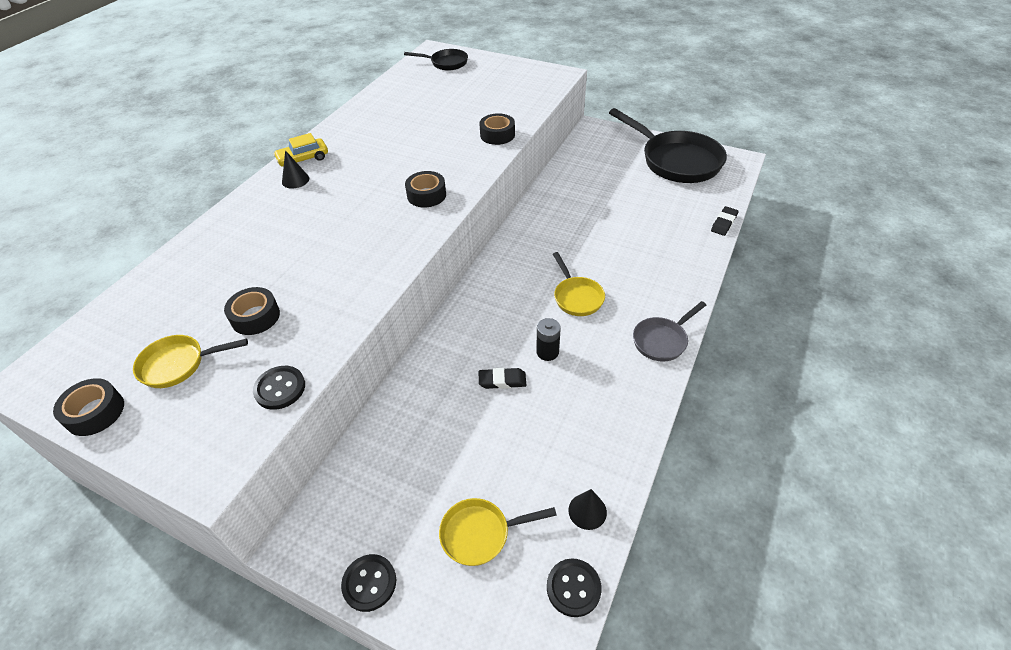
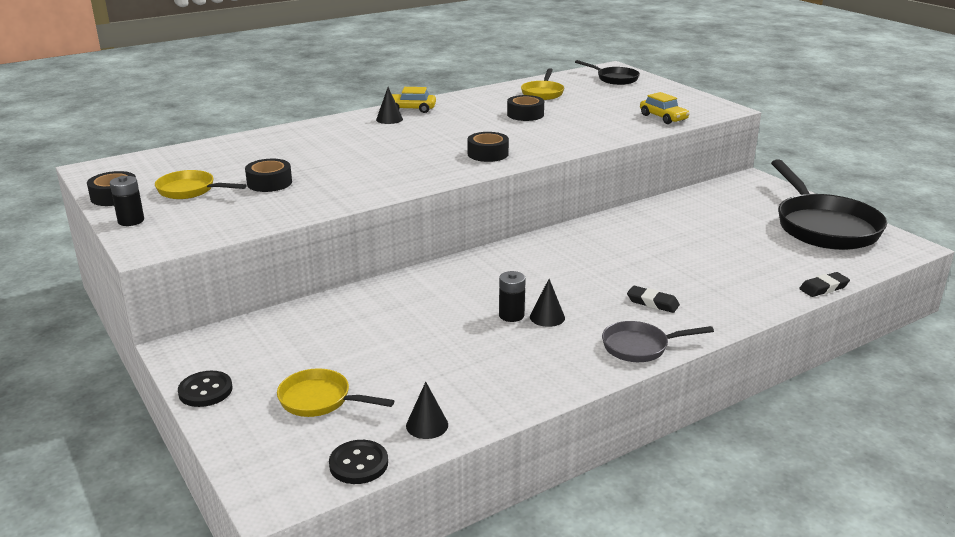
camera: 30 degrees right, 20 degrees down
(151, 442) = (131, 221): none -> black battery
(280, 388) = (242, 223): black button -> none
(497, 135) = (603, 133): black tape -> black tape (525, 114)
(502, 380) = (447, 318): black eraser -> black eraser (652, 302)
(525, 99) = (663, 117): none -> yellow car
(574, 341) = (547, 317): none -> black cone
(577, 297) = (585, 289): yellow pan -> yellow pan (543, 93)

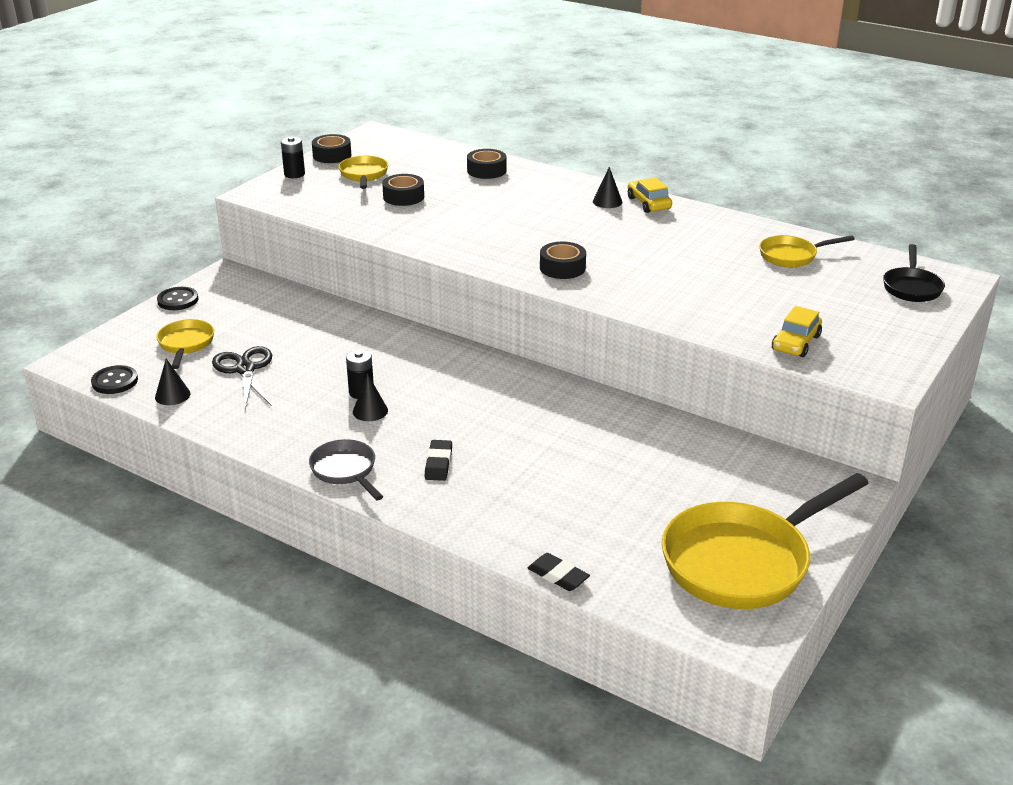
camera: 65 degrees right, 5 degrees up
(412, 370) = (245, 369): none -> black scissors
(525, 114) = (703, 262): black tape -> black tape (486, 170)
(823, 226) = (743, 561): black pan -> yellow pan

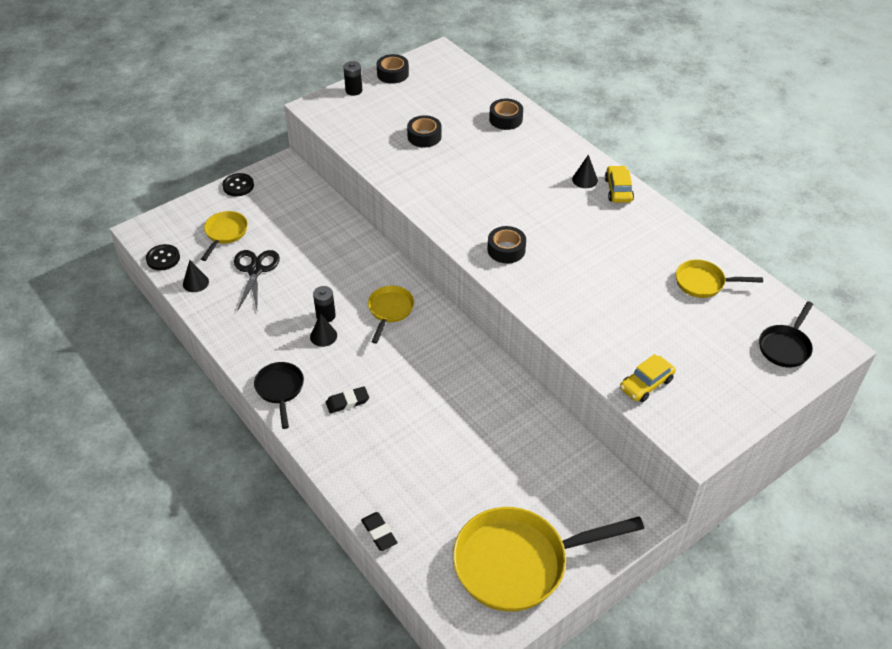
camera: 20 degrees right, 15 degrees up
(345, 471) = (280, 390): grey pan -> black pan
(363, 175) = (406, 103): yellow pan -> yellow pan (389, 311)
(438, 463) = (347, 402): black eraser -> black eraser turned 45 degrees clockwise

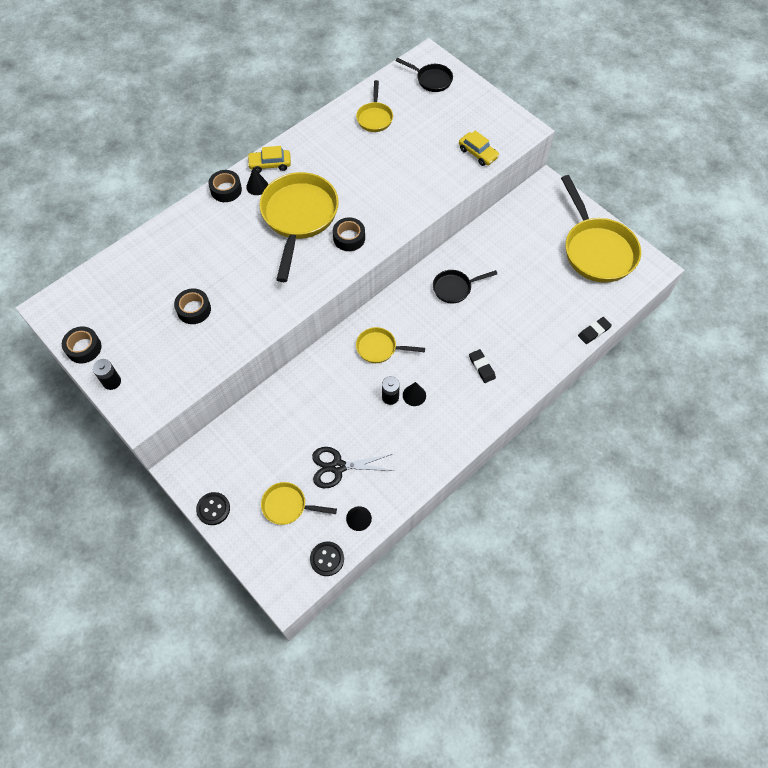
camera: 95 degrees left, 15 degrees up
(280, 390) = (477, 419): black pan -> black pan (455, 288)
(505, 119) = (169, 245): black tape -> black tape (226, 190)
(538, 210) = (298, 217): none -> yellow pan

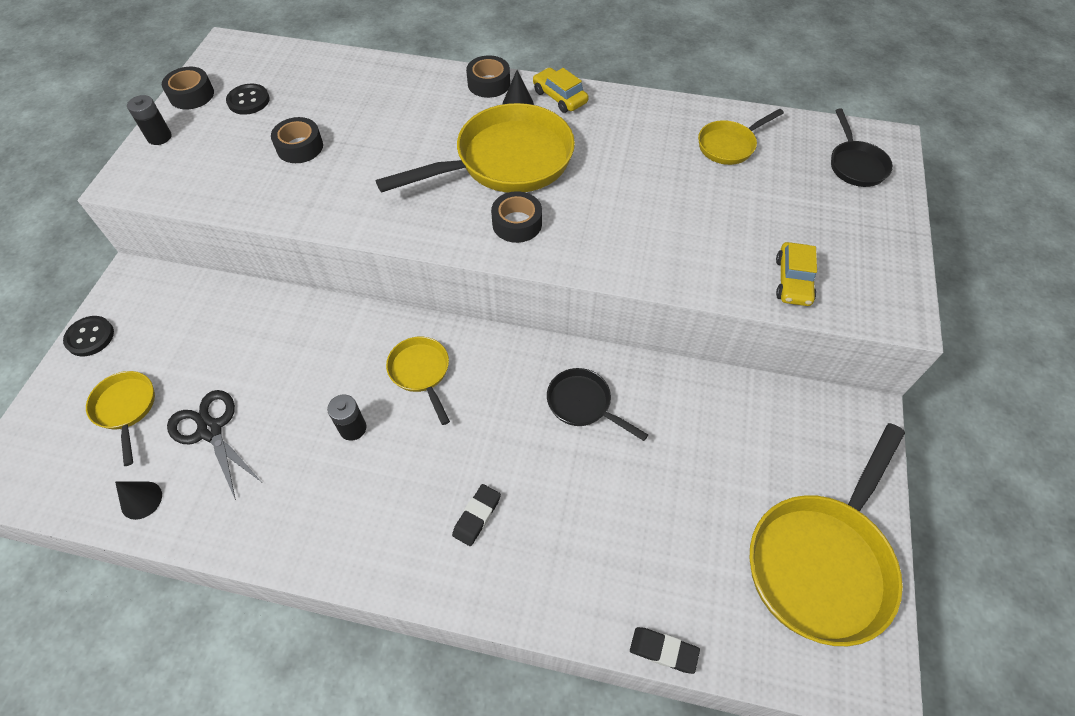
camera: 55 degrees right, 5 degrees down
(327, 559) = (63, 498): black button -> black button (248, 101)
(414, 395) = (373, 455): black cone -> none

